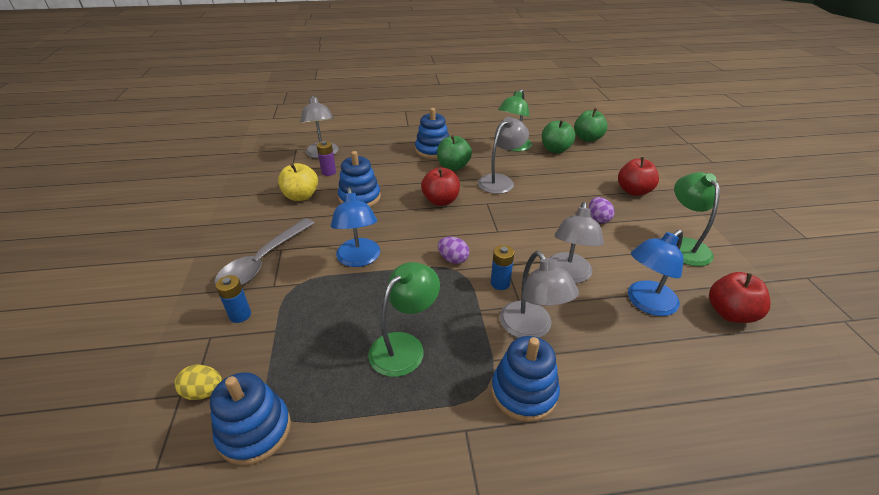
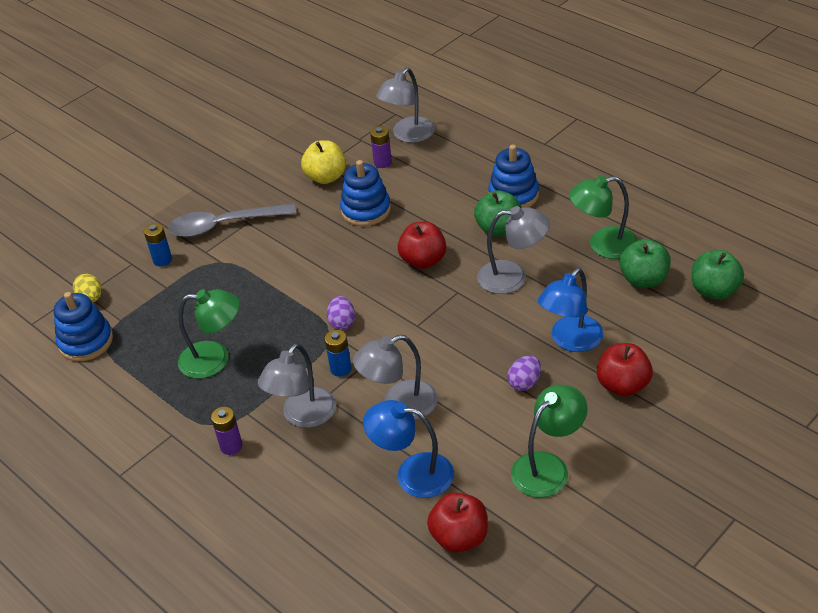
camera: 55 degrees right, 5 degrees up
(359, 259) = (282, 271): blue lamp -> blue lamp (570, 341)
(524, 392) = (231, 446): blue stacking toy -> purple battery

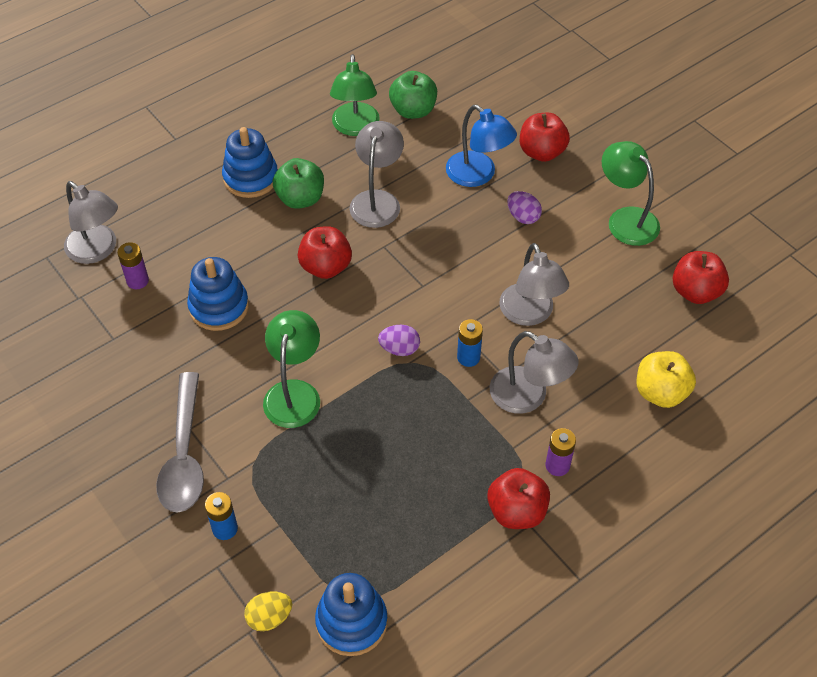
camera: 85 degrees left, 10 degrees up
(183, 424) = (516, 511): none -> red apple
(215, 359) = (422, 475): green lamp -> green lamp (294, 393)
(326, 177) = (138, 339): yellow apple -> yellow apple (660, 392)
(413, 473) = (619, 315): blue lamp -> none
(714, 291) = (443, 70): green apple -> none

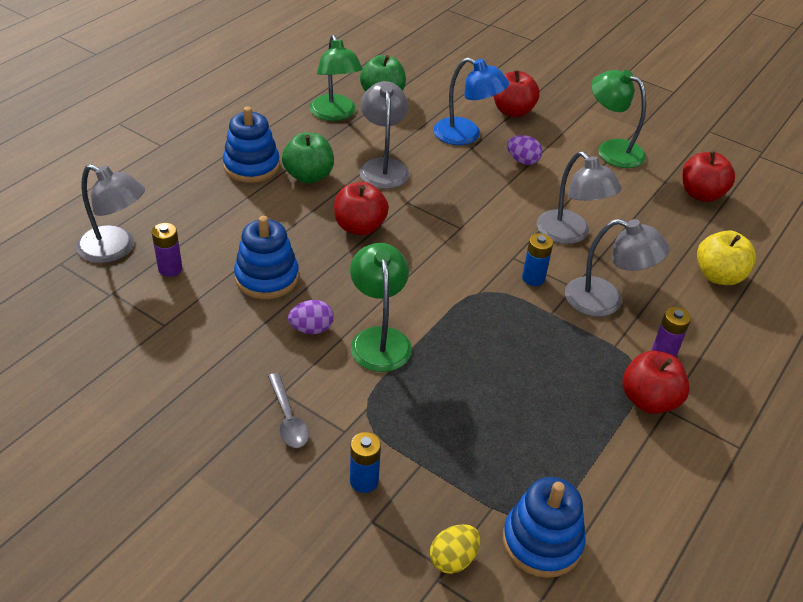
camera: 20 degrees left, 10 degrees down
(184, 454) = (288, 418): grey spoon -> grey spoon, size x0.55
(399, 349) = (465, 283): purple egg -> purple egg (311, 329)

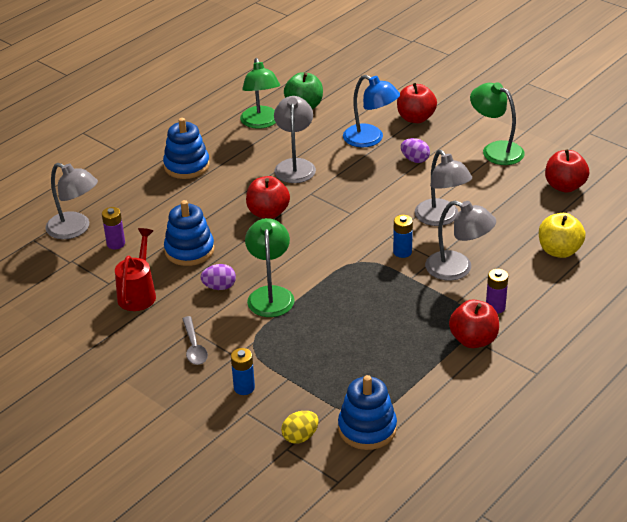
camera: 10 degrees right, 5 degrees down
(205, 339) = (138, 293): none -> red watering can
(308, 176) = (232, 173): green apple -> none

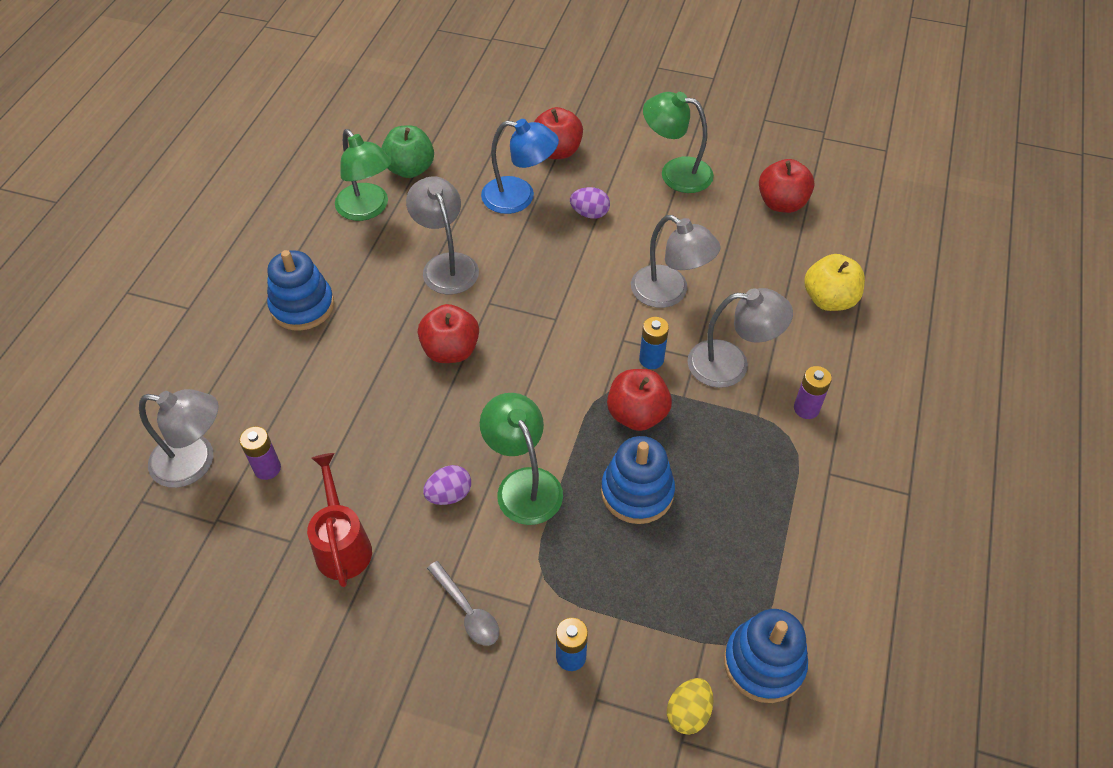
camera: 25 degrees left, 15 degrees up
(189, 250) = (377, 446): blue stacking toy -> blue stacking toy (637, 492)
(473, 340) = (810, 469): red apple -> red apple (637, 414)

